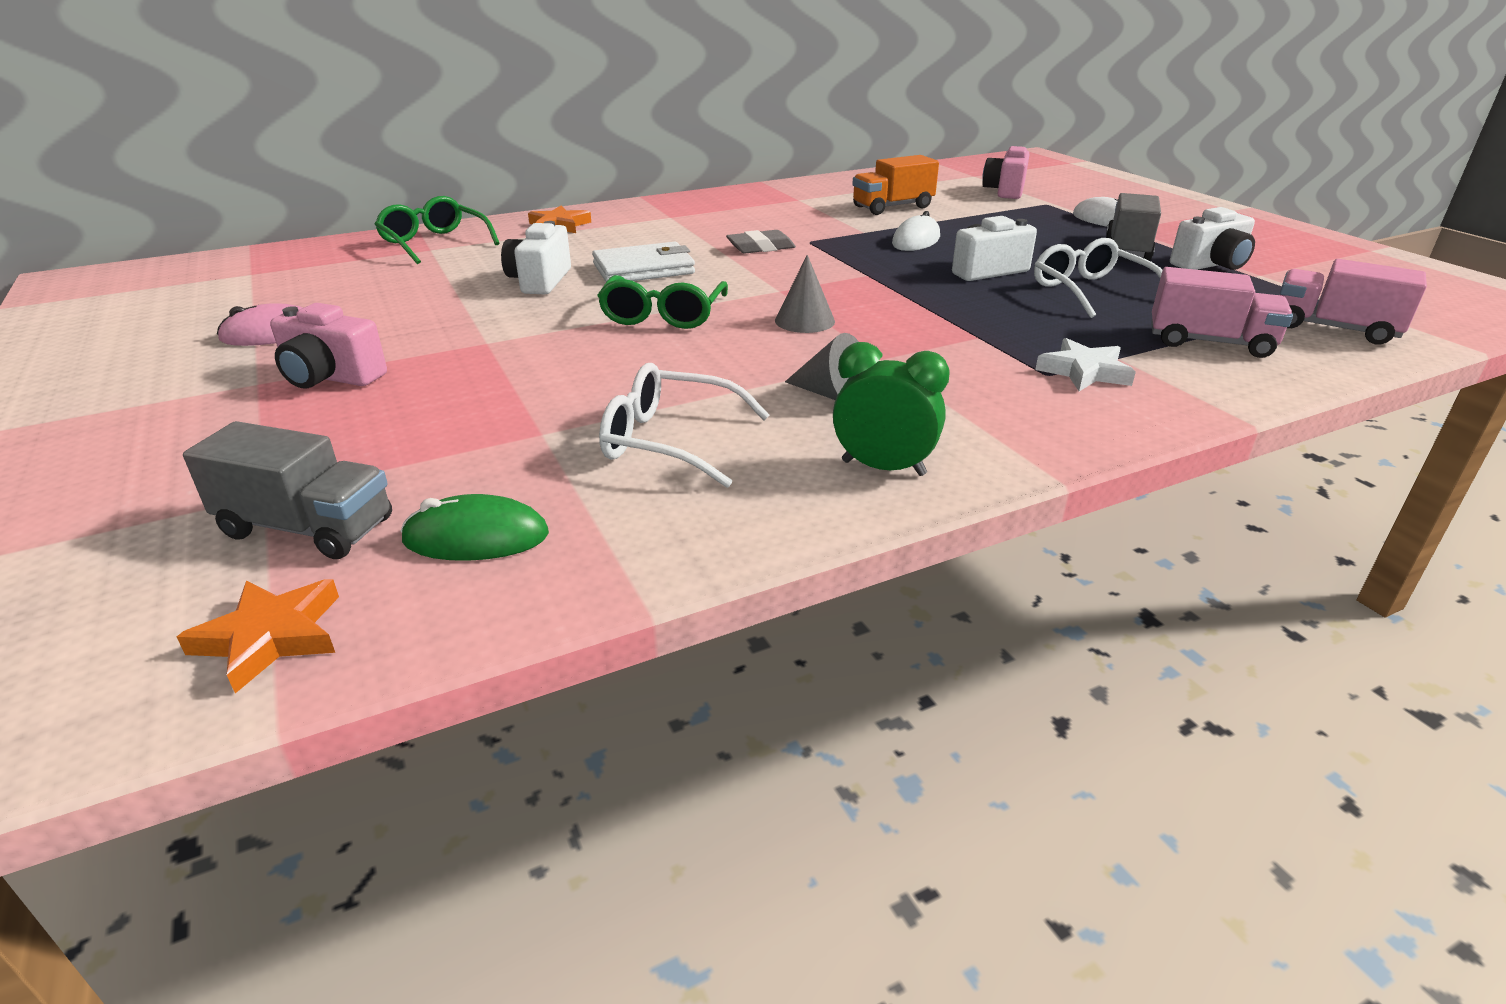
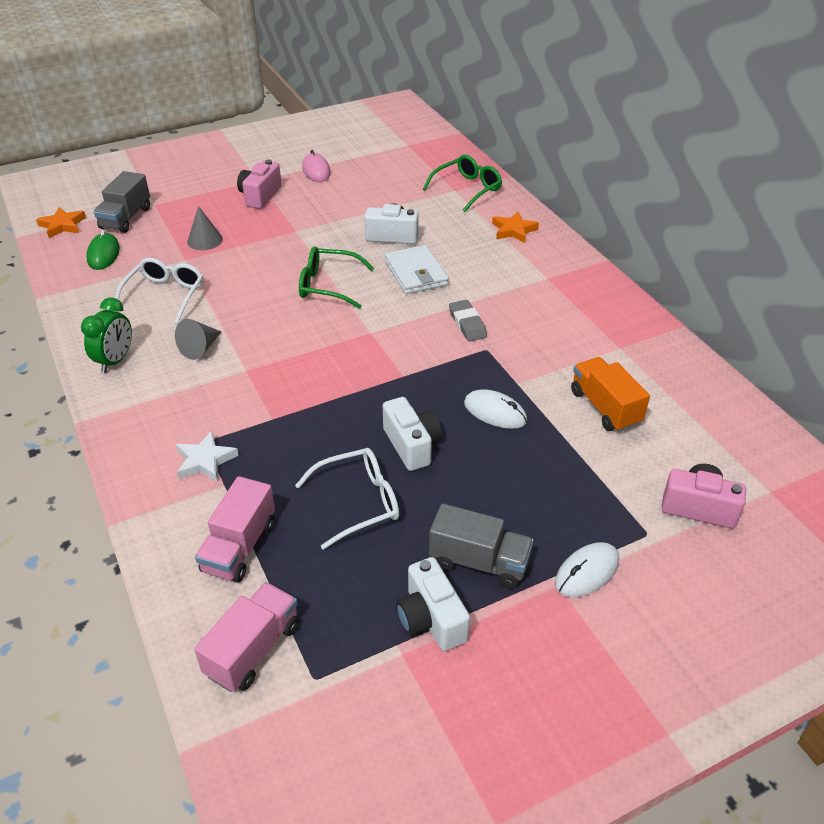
camera: 90 degrees right, 10 degrees up
(804, 321) = (312, 342): grey cone -> grey cone (205, 240)

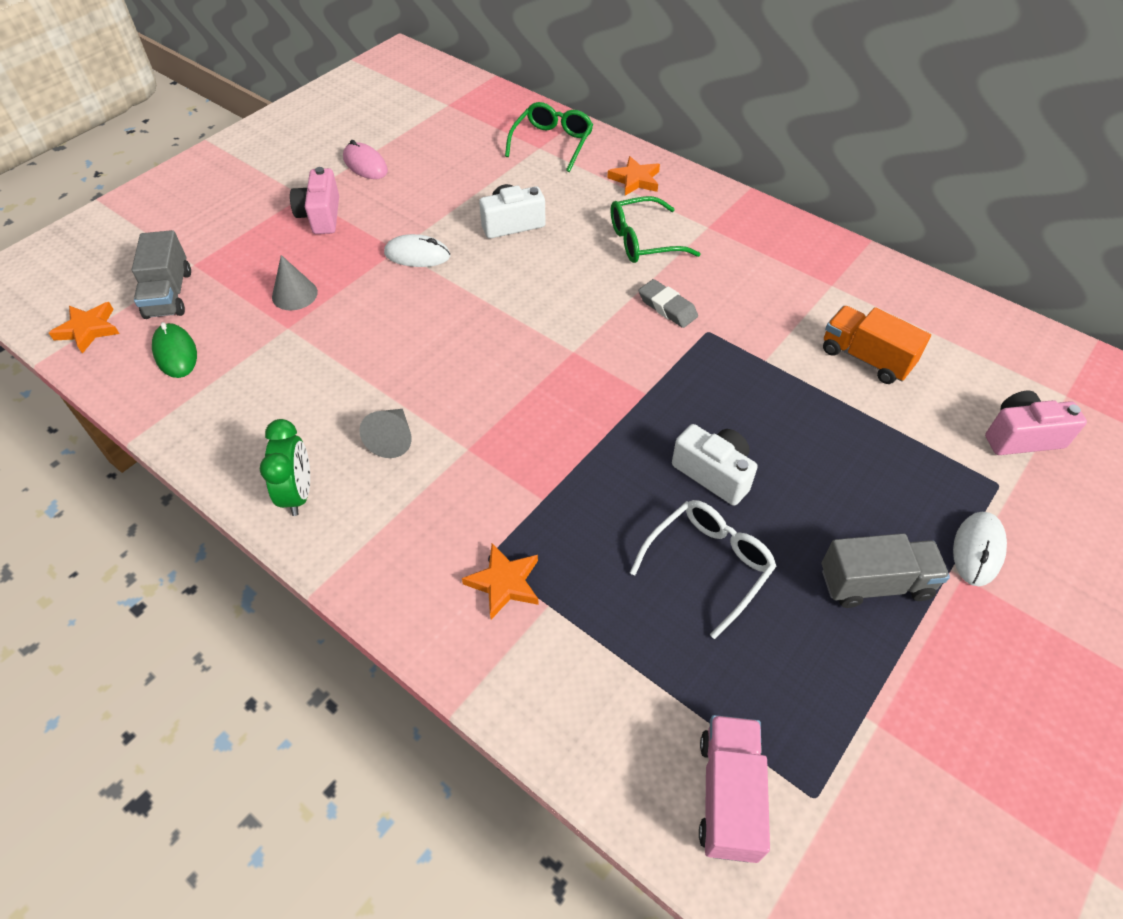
camera: 25 degrees left, 10 degrees up
(165, 295) = (298, 384): white glasses -> none
(205, 460) = (504, 583): white star -> orange star
(239, 547) = (622, 676): pink truck -> none
(328, 285) = (484, 308): green glasses -> green glasses (643, 241)
(416, 273) = (570, 262): white wallet -> none
(431, 619) = (877, 670): white camera -> none
(495, 412) = (768, 402): white mouse -> white mouse (417, 255)

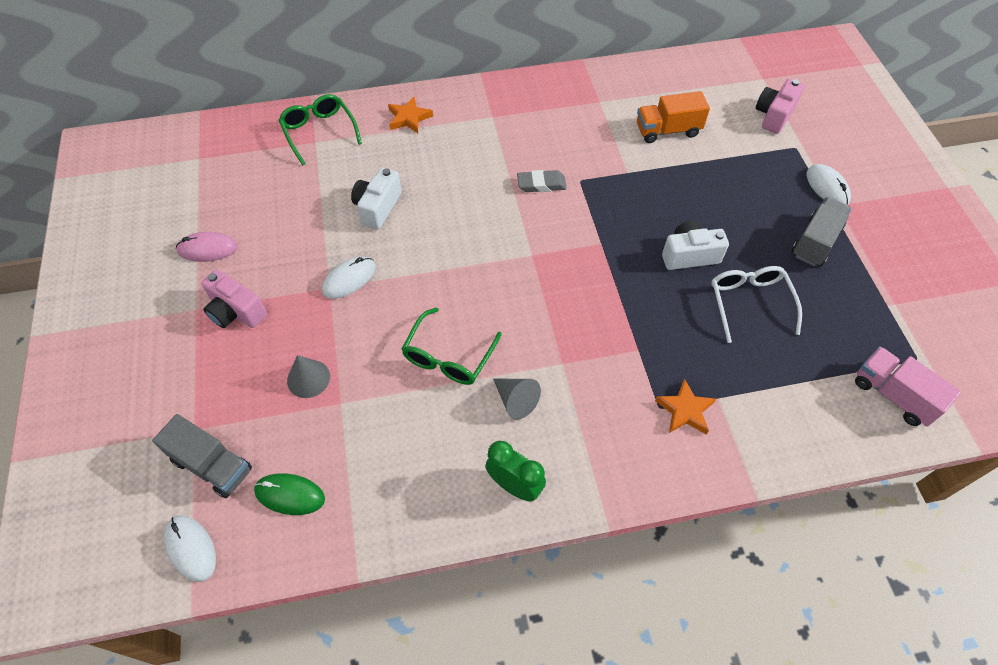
camera: 50 degrees left, 5 degrees up
(88, 329) = (191, 548): orange star -> white mouse
(643, 241) = (471, 154): green glasses -> green glasses (448, 356)

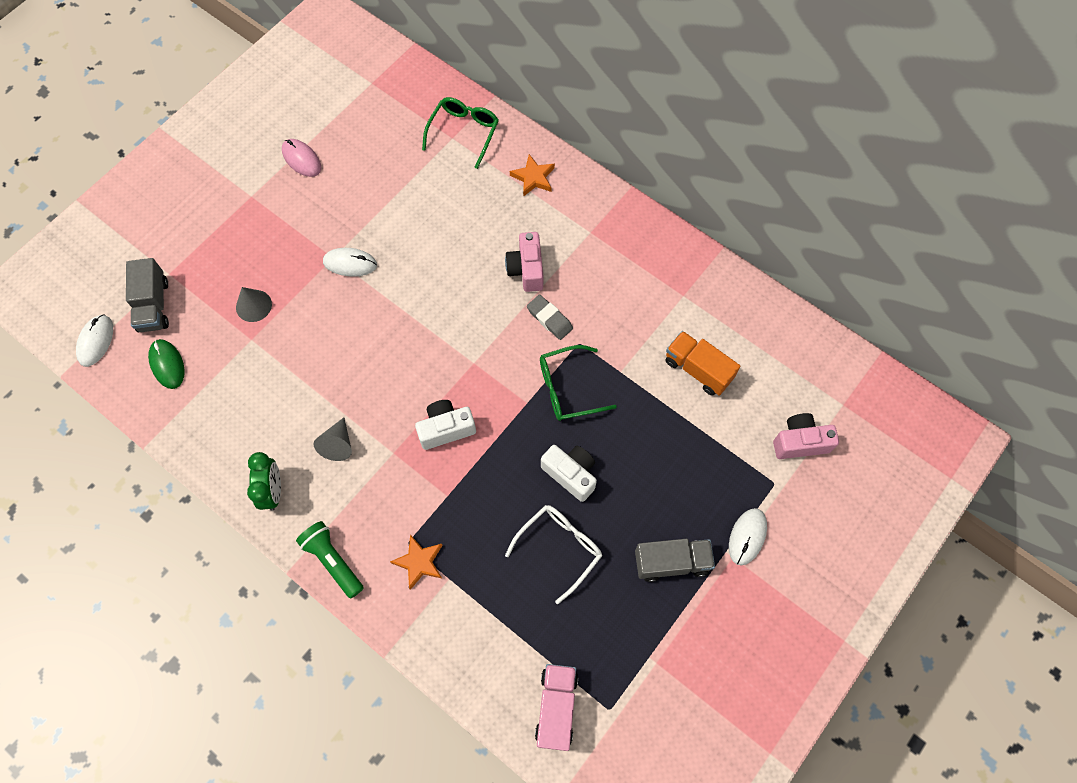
camera: 50 degrees right, 10 degrees up
(236, 311) = (268, 220): pink camera -> pink camera (526, 269)
(377, 207) = (427, 229): white camera -> white camera (446, 429)
(448, 356) = (338, 375): green glasses -> green glasses (568, 388)
(629, 480) = (332, 561): none -> green flashlight

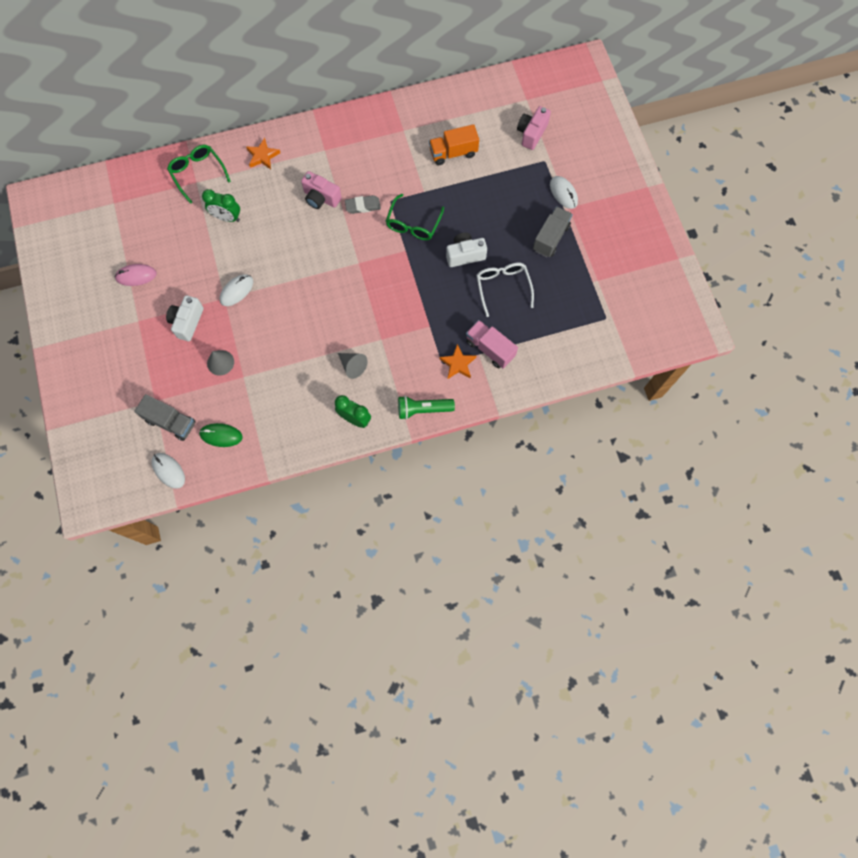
camera: 55 degrees left, 5 degrees up
(431, 195) = (227, 218): none -> green clock
(446, 429) = (388, 302): white camera -> white camera (187, 322)
(556, 708) = (587, 343): pink truck -> pink truck (490, 349)

